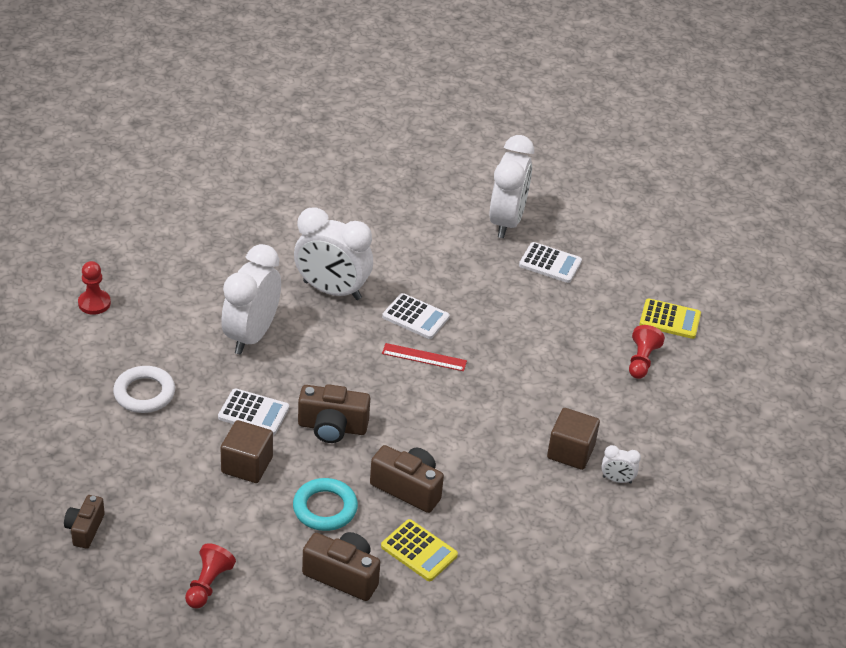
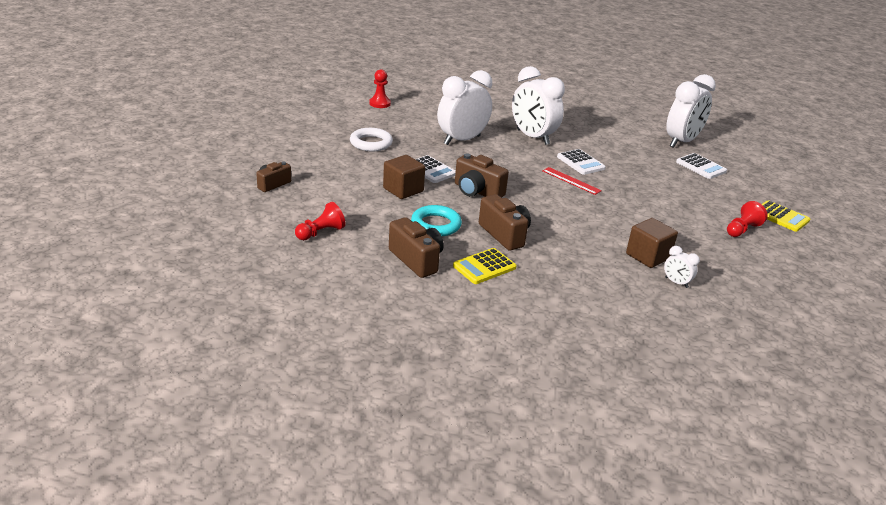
camera: 30 degrees right, 10 degrees down
(419, 551) = (484, 267): yellow calculator -> yellow calculator turned 75 degrees clockwise

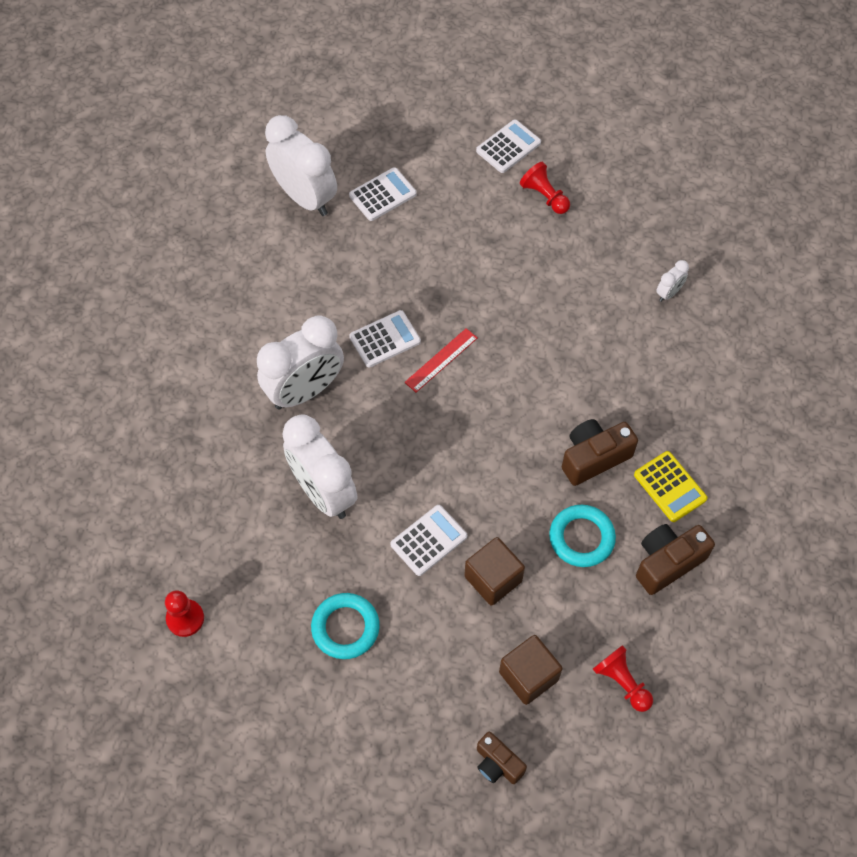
camera: 85 degrees left, 30 degrees up
(371, 143) = (345, 628): white ring -> turquoise ring
(477, 191) = (485, 482): brown camera -> none
(648, 256) = (619, 309): brown cube -> brown cube (528, 676)
(781, 217) = (508, 147): yellow calculator -> white calculator

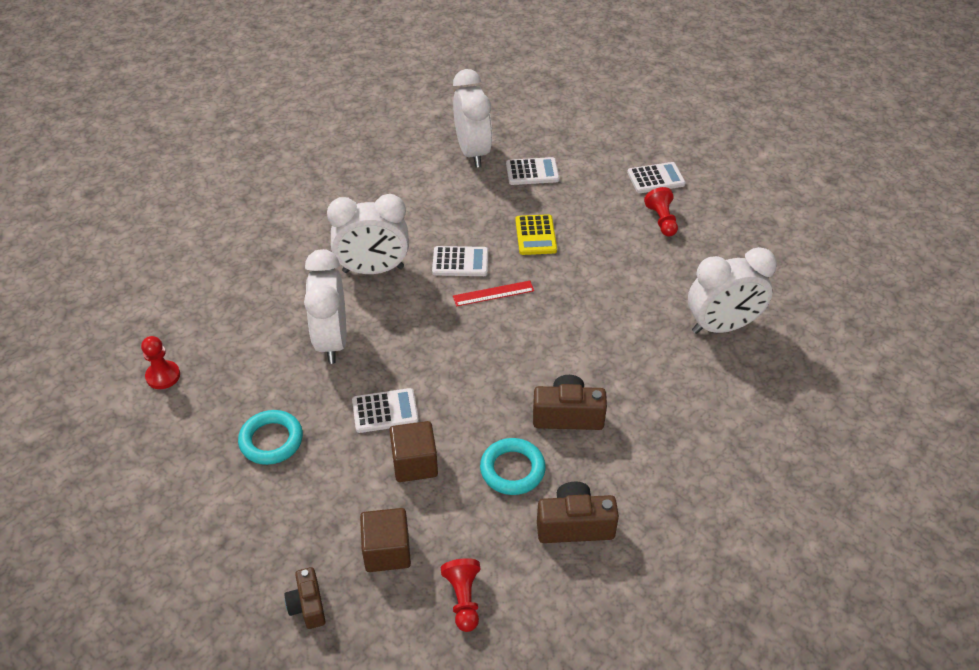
camera: 30 degrees right, 15 degrees down
(668, 293) = (722, 326): white clock -> white clock, size x2.35
(670, 487) = (620, 468): yellow calculator -> yellow calculator (535, 235)

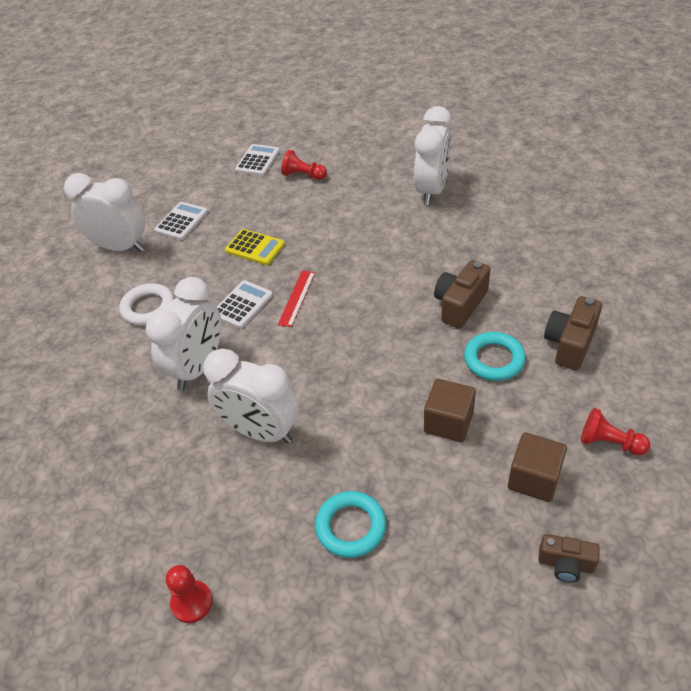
camera: 55 degrees left, 0 degrees up
(385, 411) = (375, 422): white calculator -> none
(417, 206) = (148, 308): none -> white ring

